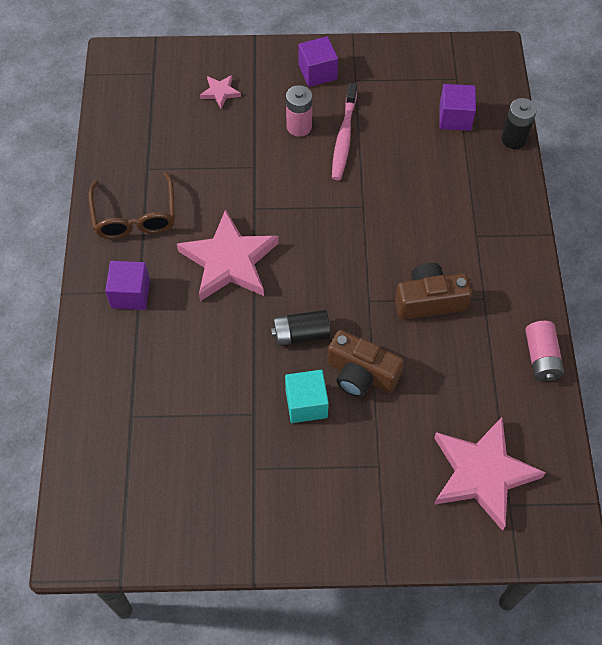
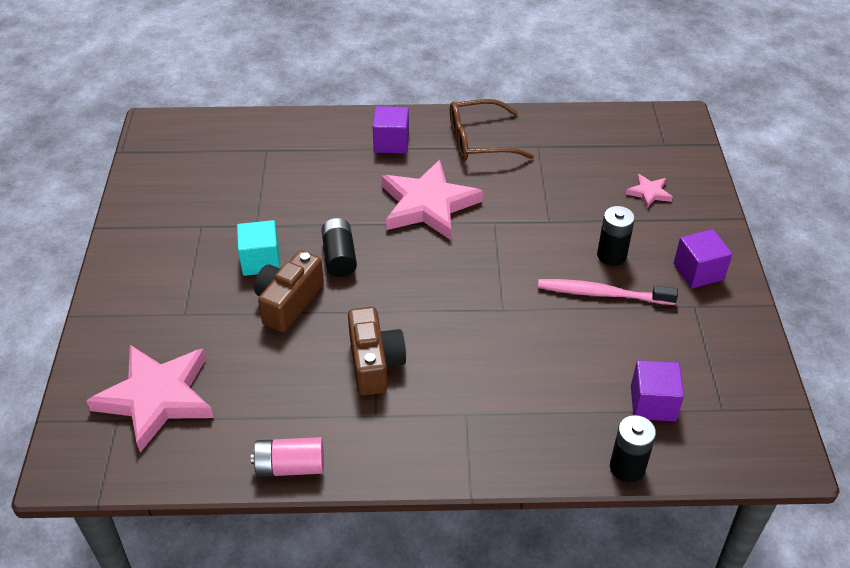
camera: 90 degrees right, 15 degrees down
(299, 126) = (611, 255): pink battery -> black battery

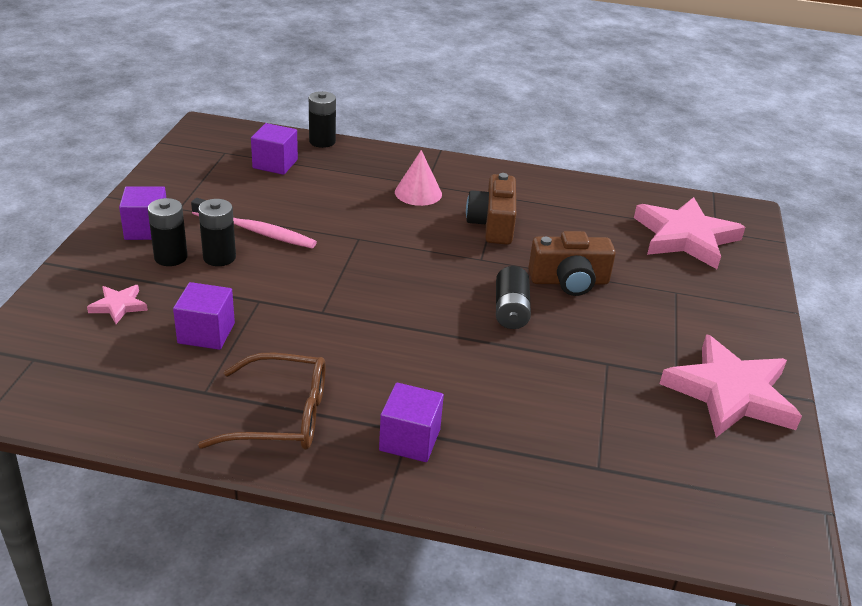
camera: 170 degrees left, 10 degrees down
(261, 261) = (599, 323): turquoise cube -> none
(288, 302) = (569, 281): brown camera -> brown camera turned 45 degrees clockwise
(290, 466) = (570, 183): pink battery -> none
(428, 205) = (391, 345): pink star -> pink star (730, 393)
(470, 395) = (418, 193): none -> pink cone
(568, 185) = (206, 333): none -> purple cube
(651, 246) = (171, 257): none -> black battery

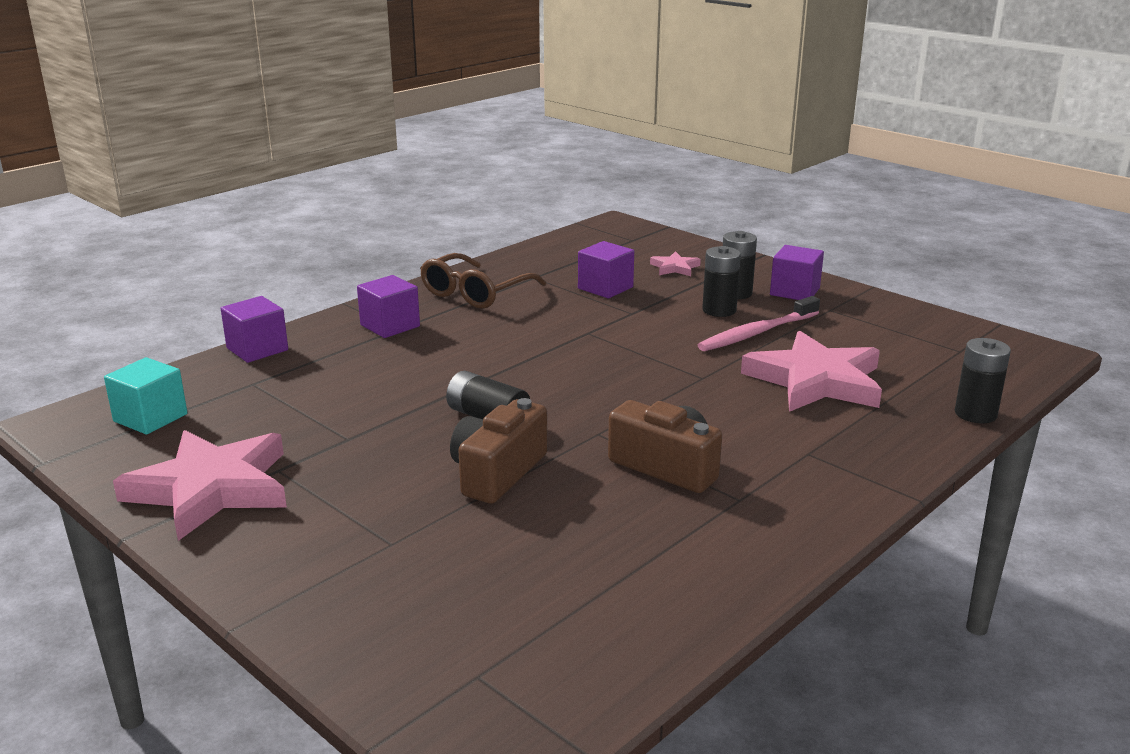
camera: 125 degrees right, 10 degrees down
(275, 164) = (915, 371): purple cube -> purple cube (257, 349)
(418, 193) = (786, 440): pink cone -> none
(685, 237) = (492, 626): pink star -> pink star (815, 381)
(711, 495) = (150, 418): none -> turquoise cube

